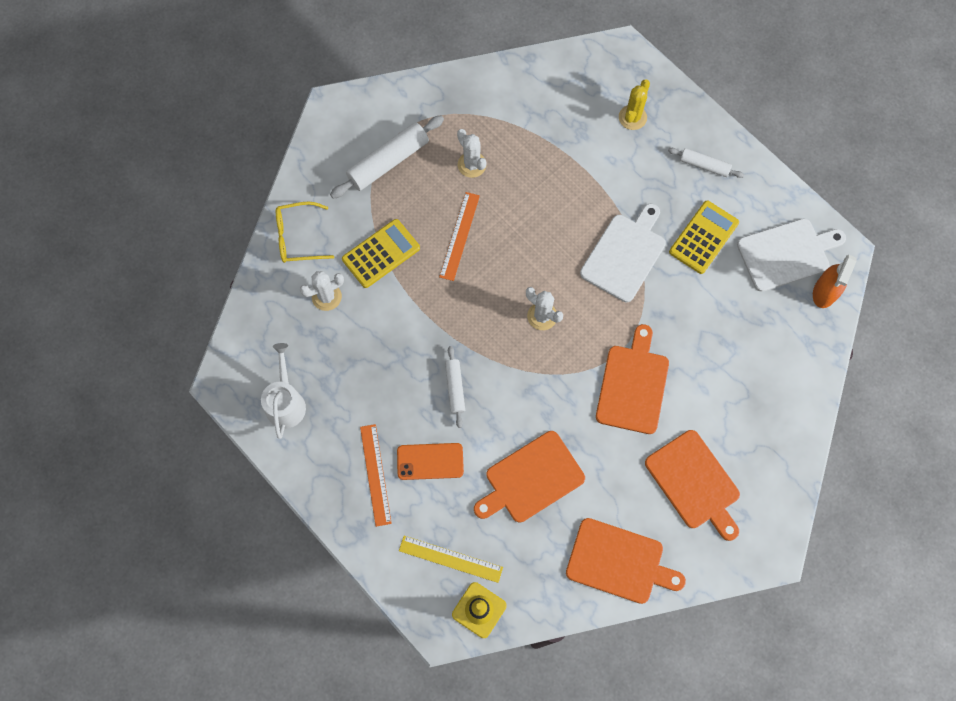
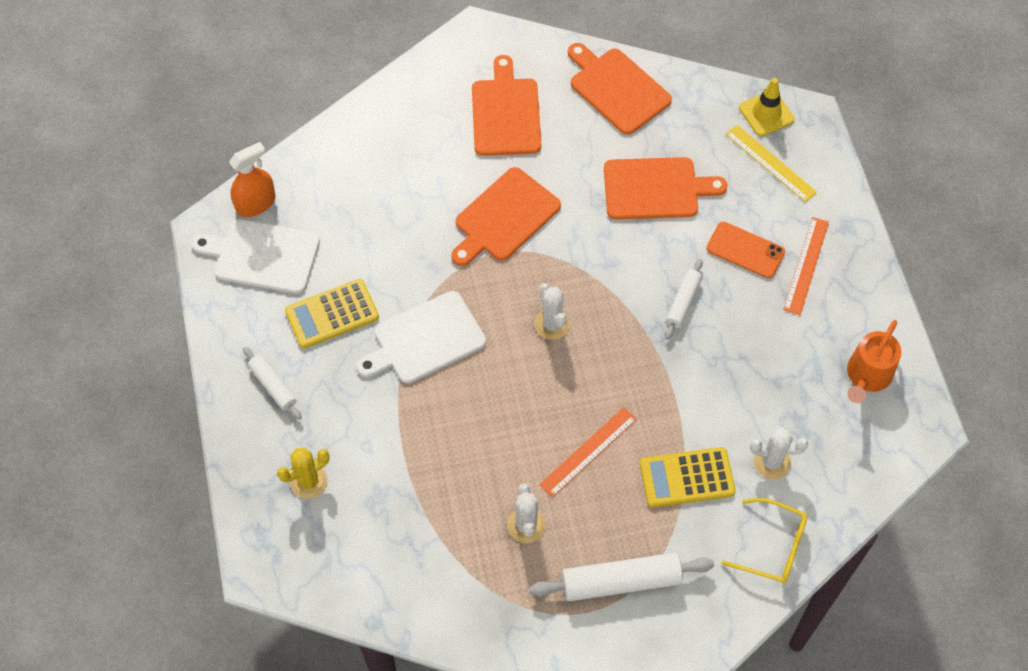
camera: 150 degrees left, 10 degrees down
(286, 402) = (867, 376): white watering can -> orange watering can

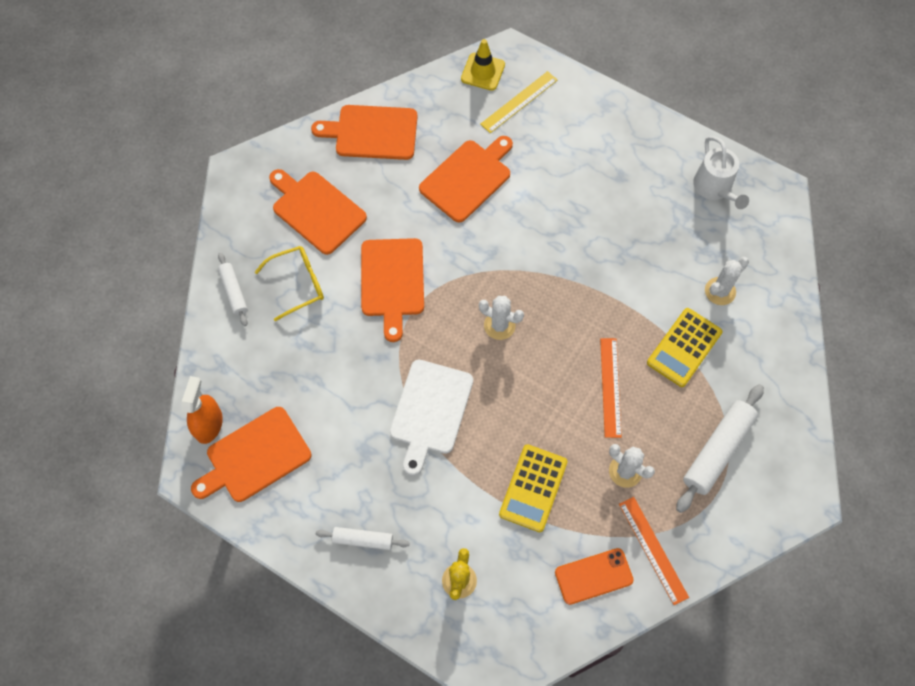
camera: 45 degrees left, 5 degrees up
(263, 256) = (255, 456): white cutting board -> orange cutting board
(332, 314) = (349, 452): yellow calculator -> yellow calculator (533, 488)
(683, 302) = (563, 238): white rolling pin -> white rolling pin (234, 292)
(745, 250) = (564, 171): orange phone -> orange phone (593, 576)
(770, 163) = (519, 102): yellow ruler -> yellow ruler turned 45 degrees counterclockwise
(773, 547) = (776, 343): yellow glasses -> yellow glasses (298, 284)
(806, 265) = (608, 149): orange ruler -> orange ruler (653, 550)
(867, 376) = (714, 188): orange watering can -> white watering can

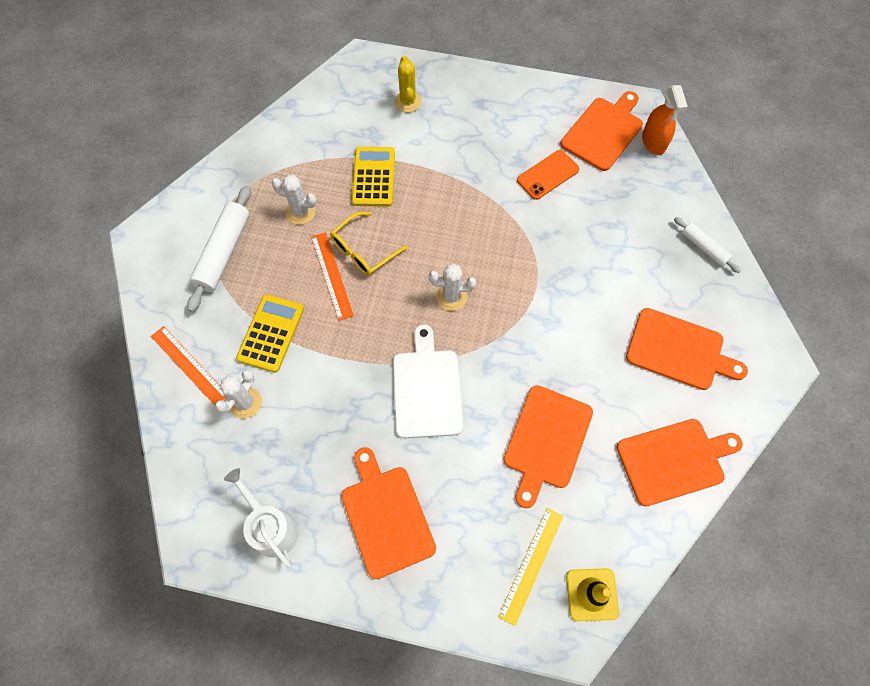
camera: 160 degrees right, 0 degrees up
(298, 284) = (652, 273): yellow glasses -> yellow glasses (363, 251)
(363, 540) = (491, 105): white rolling pin -> none
(392, 281) = (568, 304): orange cutting board -> orange cutting board (386, 516)
(430, 411) = (481, 207): white cutting board -> white cutting board (427, 389)
(593, 576) = (307, 134): orange phone -> orange phone (548, 175)
(653, 550) = (264, 164): orange ruler -> orange ruler (189, 365)

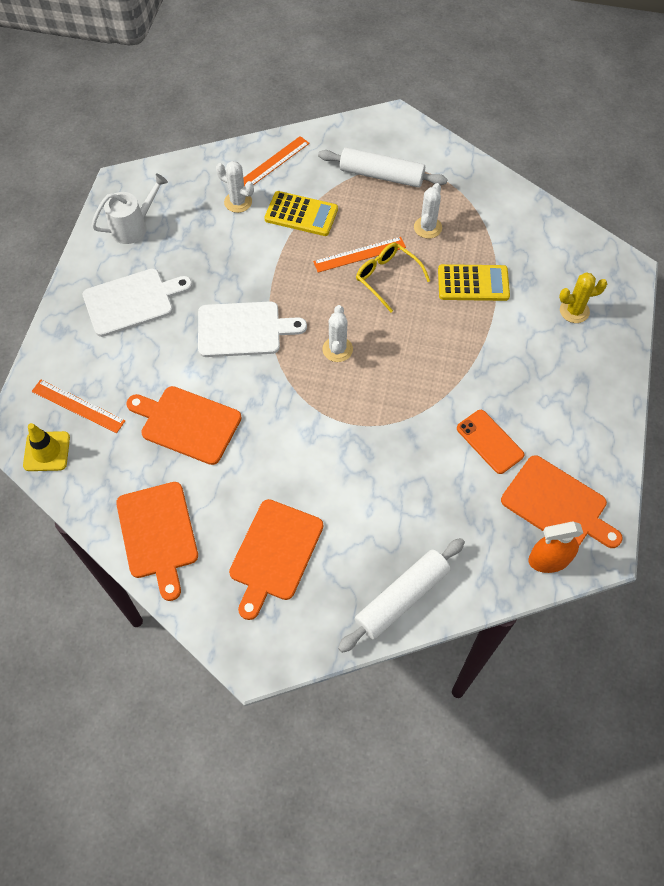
camera: 90 degrees right, 5 degrees down
(386, 516) = (132, 301): orange cutting board -> white cutting board
(531, 565) = (78, 406): yellow ruler -> orange ruler
(704, 248) = (401, 598): white rolling pin -> white rolling pin, size x1.75

